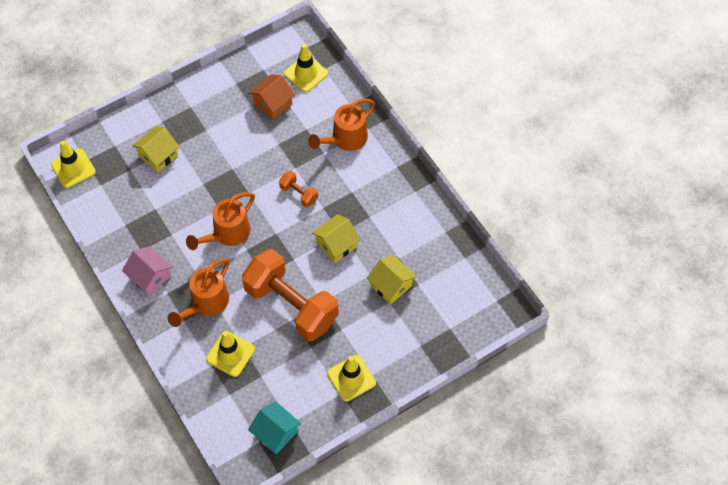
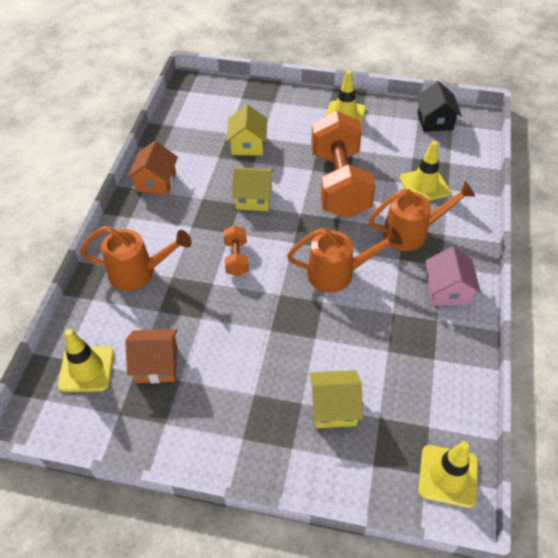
camera: 135 degrees left, 10 degrees down
(275, 433) = (435, 121): turquoise house -> black house
(414, 203) = (156, 182): none -> orange house

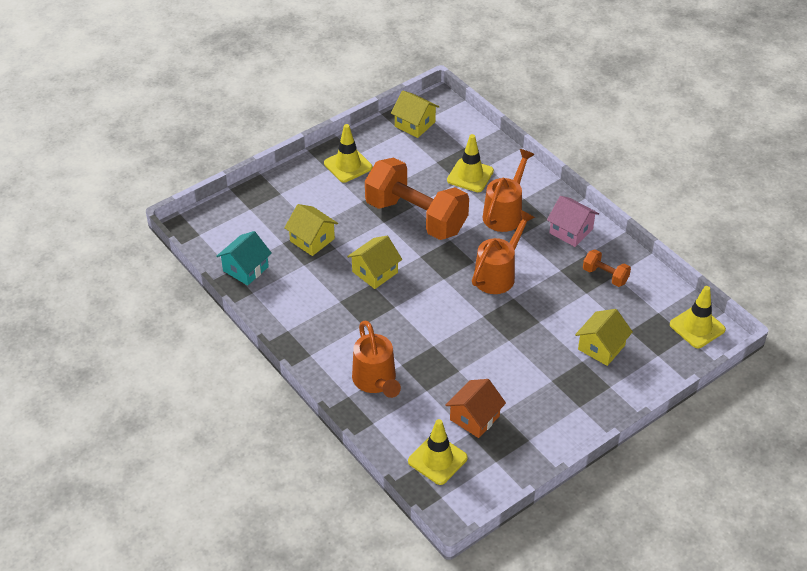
camera: 50 degrees left, 5 degrees down
(138, 272) = (376, 381): orange watering can -> orange watering can turned 120 degrees clockwise
(156, 182) = (288, 318): orange house -> none
(181, 131) = (245, 269): none -> turquoise house
(236, 258) = (424, 318): orange dumbbell -> orange dumbbell (605, 276)
(435, 121) = (415, 124): black house -> yellow house

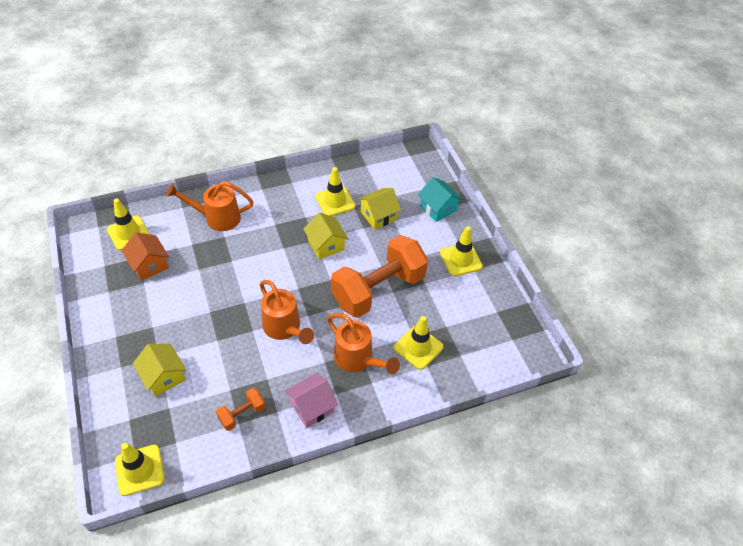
camera: 105 degrees right, 5 degrees up
(245, 269) = (363, 172): turquoise house -> turquoise house (438, 208)
(304, 282) = (335, 201): none -> yellow traffic cone
(415, 124) = (505, 324): yellow house -> none

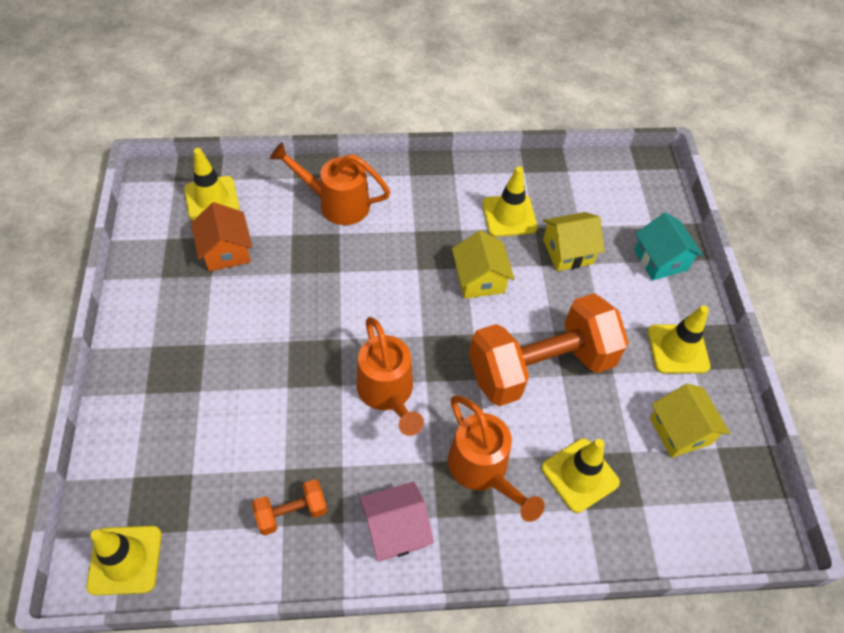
camera: 15 degrees right, 5 degrees up
(163, 377) = (198, 424): yellow house -> yellow house (680, 431)

